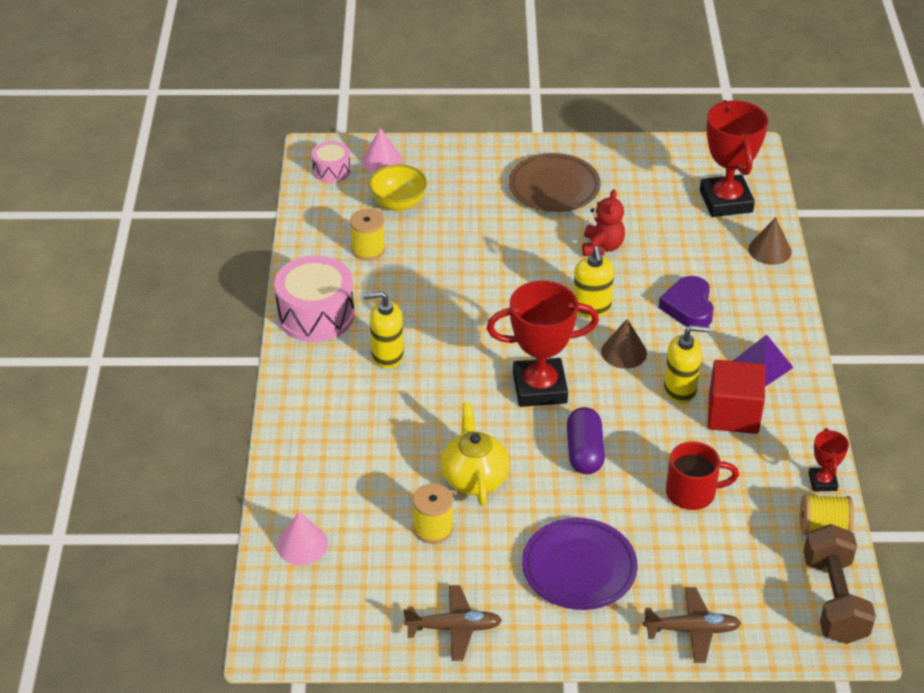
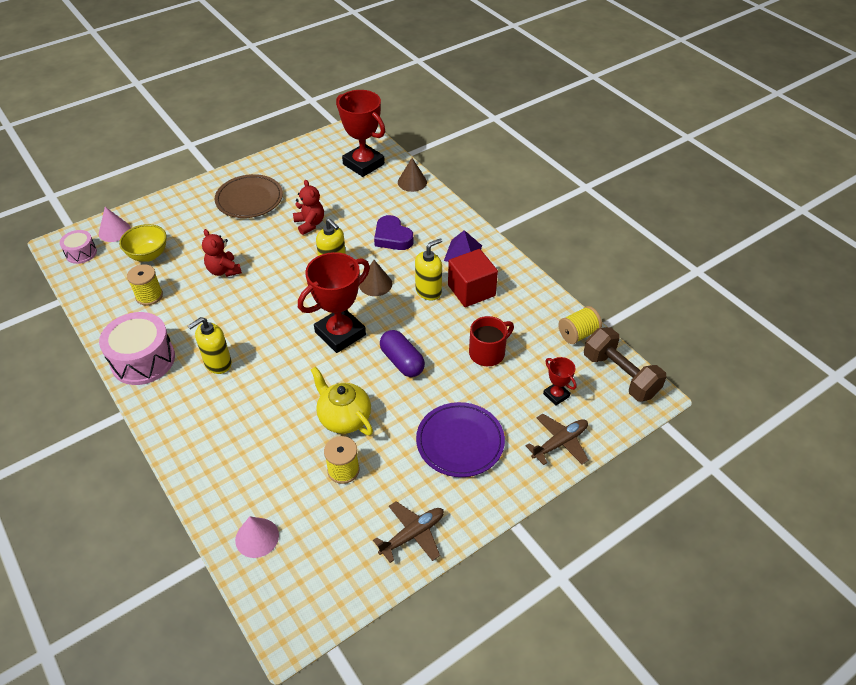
camera: 35 degrees left, 5 degrees up
(465, 258) = (224, 270): none -> red teddy bear
(822, 482) = (554, 306): red trophy -> red trophy (556, 395)

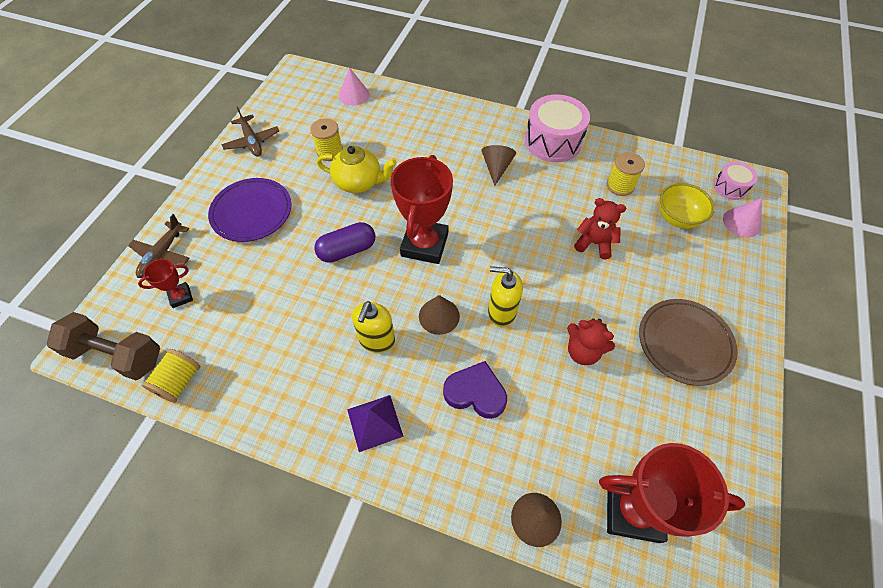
camera: 145 degrees right, 10 degrees up
(218, 363) = (496, 168): yellow soap dispenser -> brown cone
(402, 361) = (347, 250): purple capsule -> purple capsule turned 45 degrees counterclockwise
(412, 534) = (252, 141): brown plane -> brown plane turned 45 degrees counterclockwise
(471, 290) = (330, 370): red cube -> none
(488, 352) = (270, 304): red mug -> none
(556, 395) = (181, 296): red trophy -> red trophy turned 45 degrees counterclockwise

